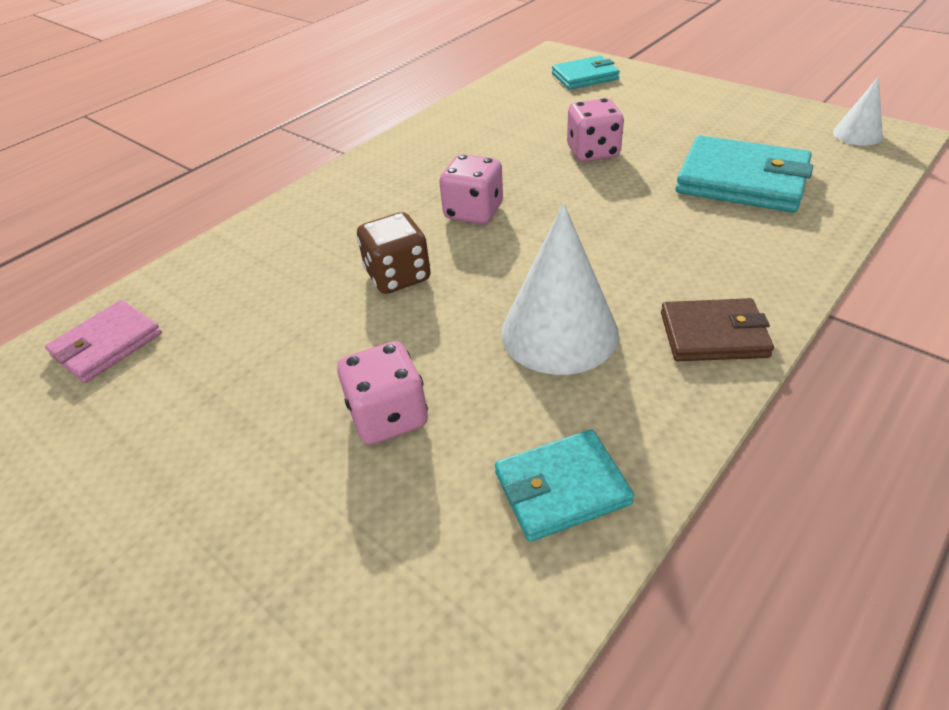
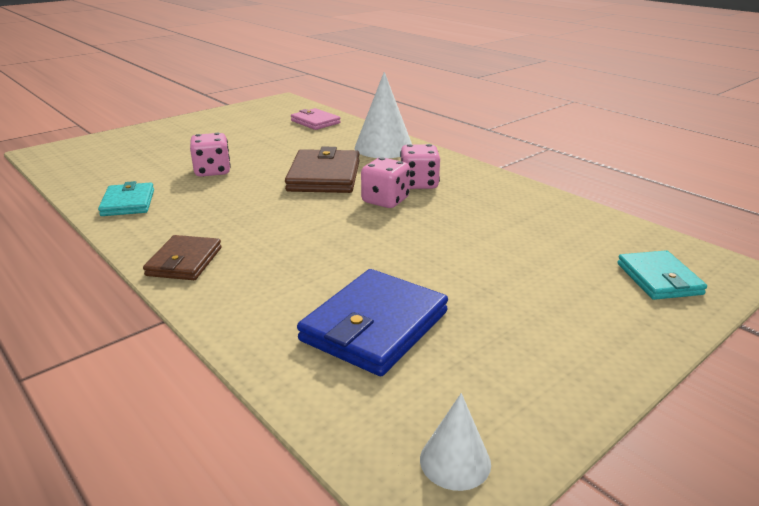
camera: 95 degrees right, 15 degrees down
(398, 276) = (324, 176): brown dice -> brown wallet
(559, 332) = (233, 214): white cone -> white cone (383, 147)
(593, 152) = (463, 257): pink dice -> pink dice (419, 184)
(741, 180) = (375, 326): turquoise wallet -> blue wallet

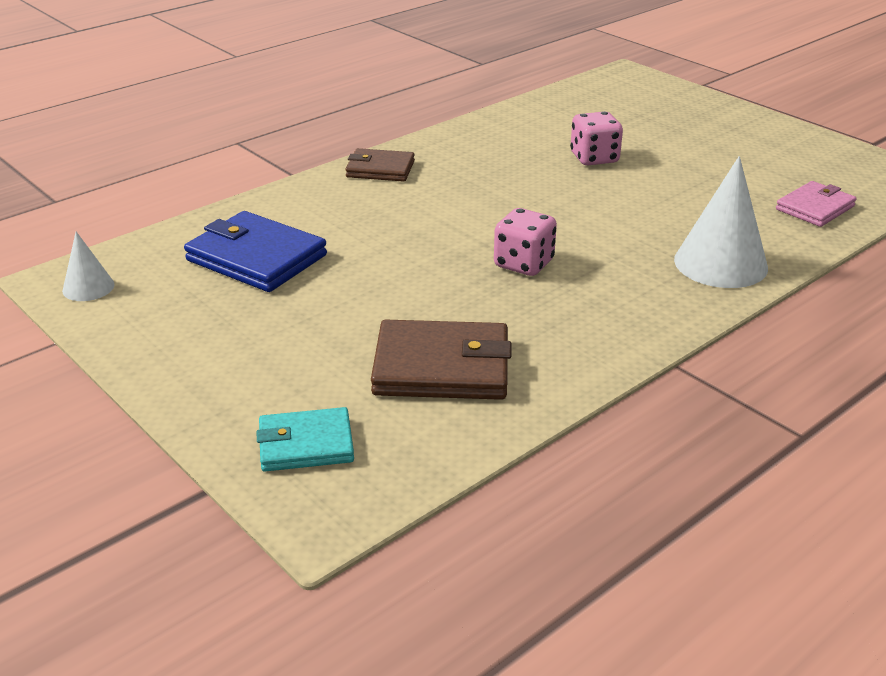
camera: 90 degrees right, 5 degrees up
(128, 203) = (502, 130): turquoise wallet -> none
(324, 176) = (594, 223): brown wallet -> brown wallet (441, 367)
(419, 184) = (583, 288): pink dice -> none

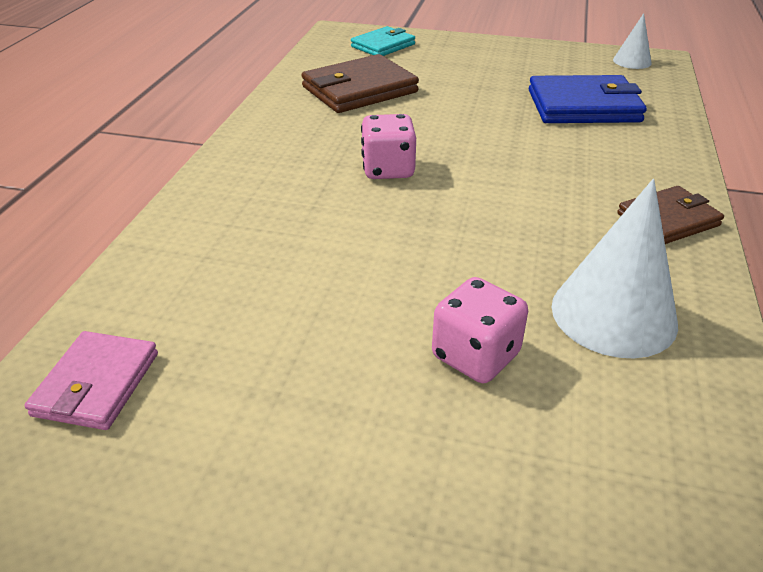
camera: 145 degrees right, 5 degrees up
(720, 263) = (203, 236): white cone -> white cone (613, 314)

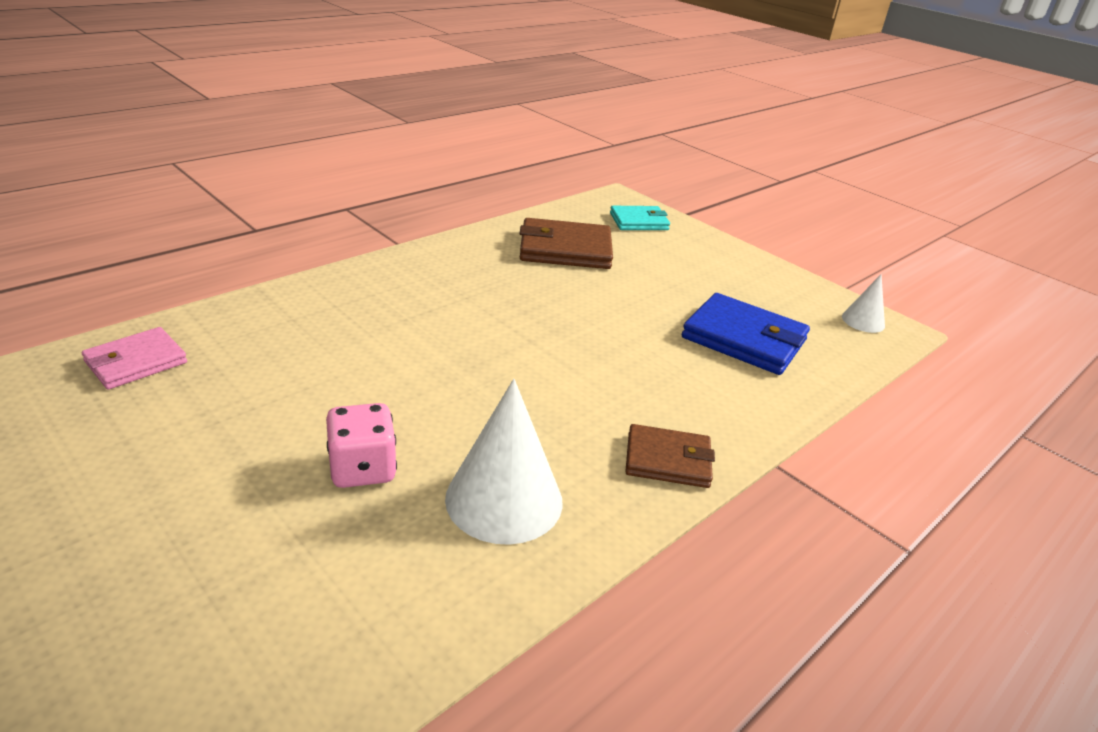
camera: 30 degrees right, 5 degrees down
(388, 169) = (496, 317): pink dice -> none

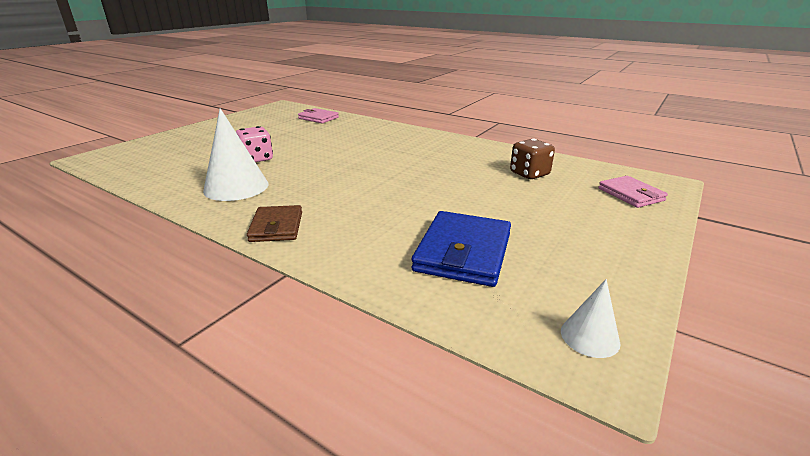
camera: 80 degrees right, 5 degrees down
(565, 249) = (529, 174): brown wallet -> brown dice
(639, 221) = (631, 194): turquoise wallet -> pink wallet

